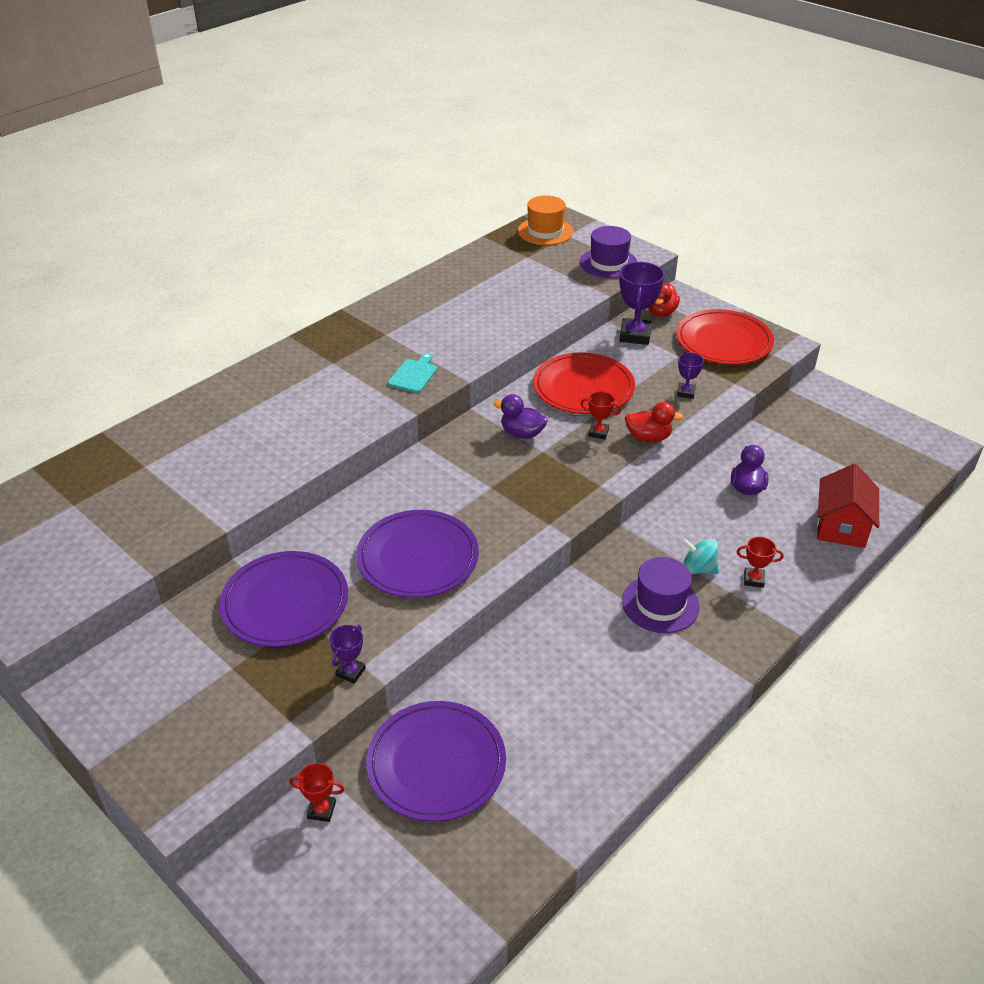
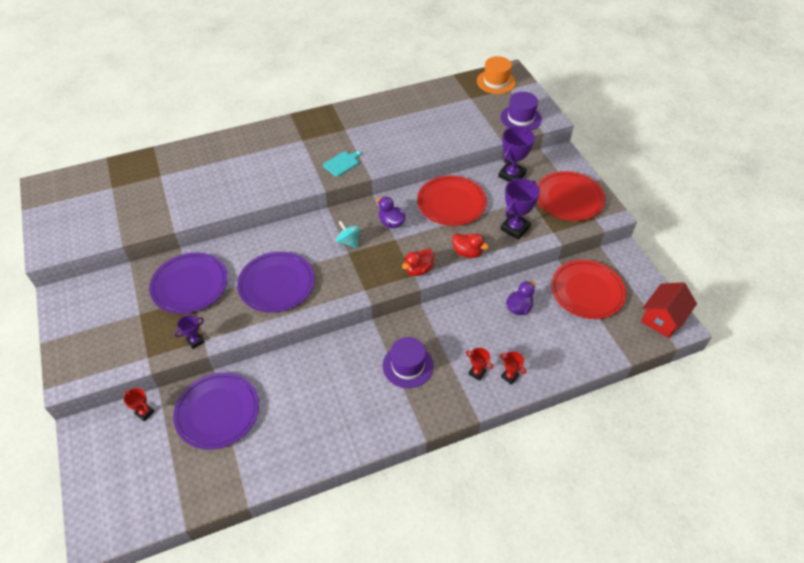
camera: 25 degrees right, 10 degrees up
(598, 433) = (438, 238): red trophy -> red trophy (509, 376)
(661, 312) = (541, 163): red duck -> red duck (418, 270)
(686, 393) = (515, 228): purple trophy -> purple trophy, size x1.88
(698, 569) = (447, 352): turquoise spinning top -> turquoise spinning top (348, 241)
(812, 443) = (587, 291): none -> red plate
(841, 526) = (562, 358): red house -> red house (662, 319)

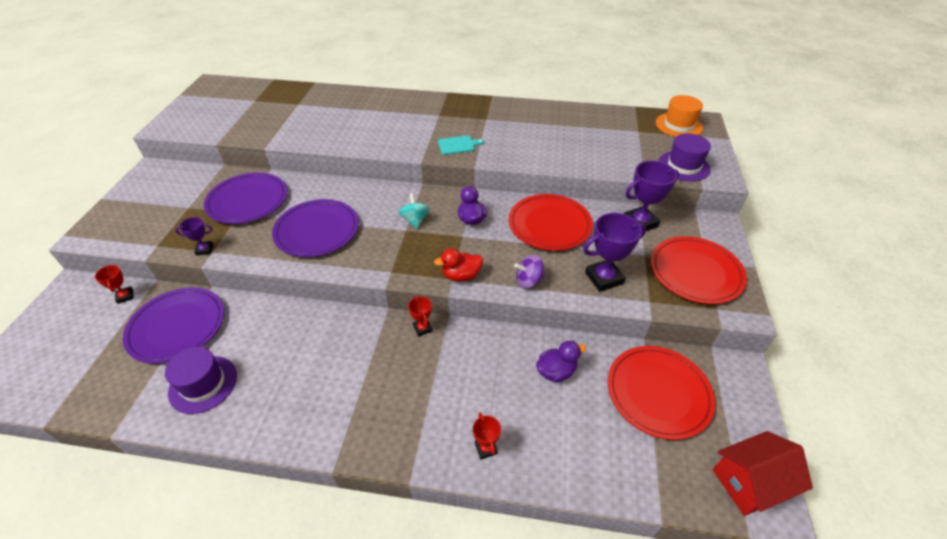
camera: 30 degrees right, 5 degrees down
(408, 366) = (383, 374): purple hat -> purple hat (203, 384)
(467, 252) = (528, 281): red duck -> purple spinning top
(477, 372) = (451, 422): red trophy -> red trophy (422, 328)

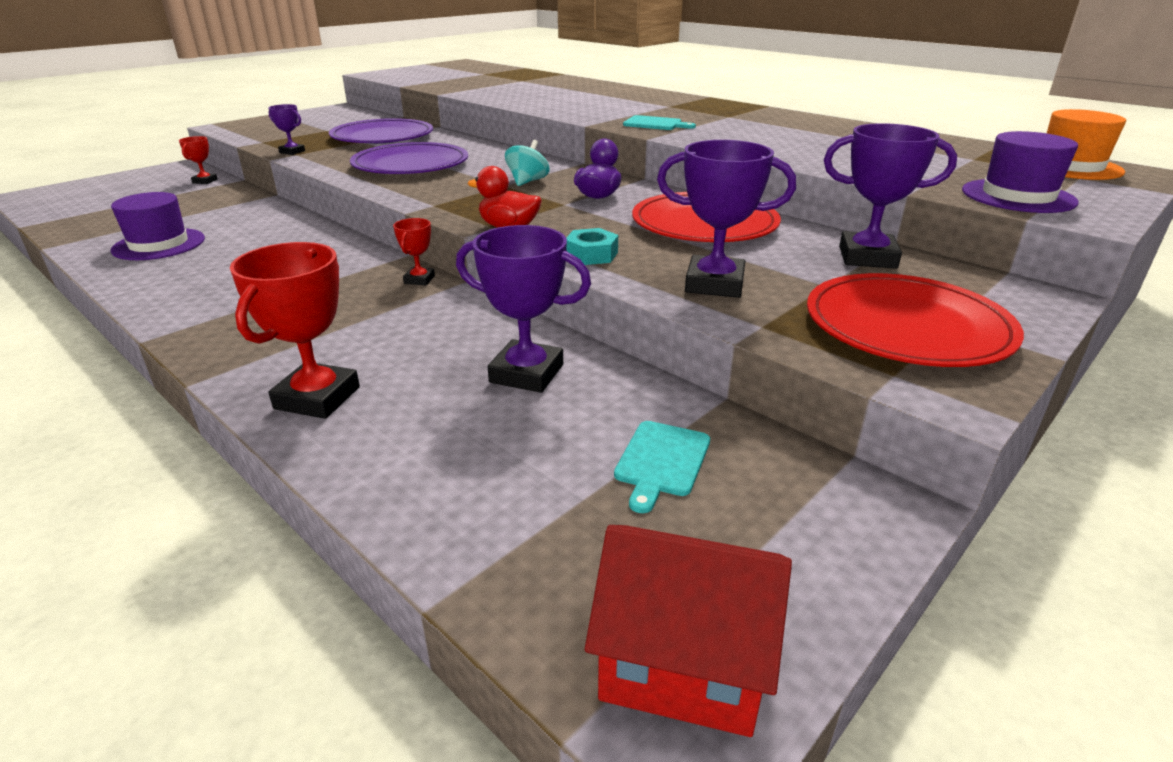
camera: 35 degrees right, 15 degrees down
(177, 326) = (207, 207): purple plate -> none
(486, 448) = (317, 398): red trophy -> red trophy, size x1.88
(528, 281) = (591, 255): purple spinning top -> turquoise nut
(556, 371) = (526, 373): purple duck -> purple trophy
(658, 393) = (661, 461): red plate -> turquoise cutting board

